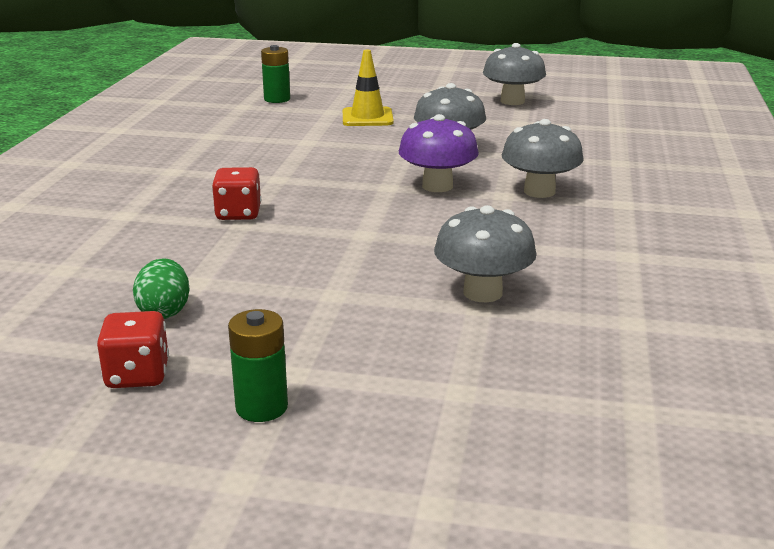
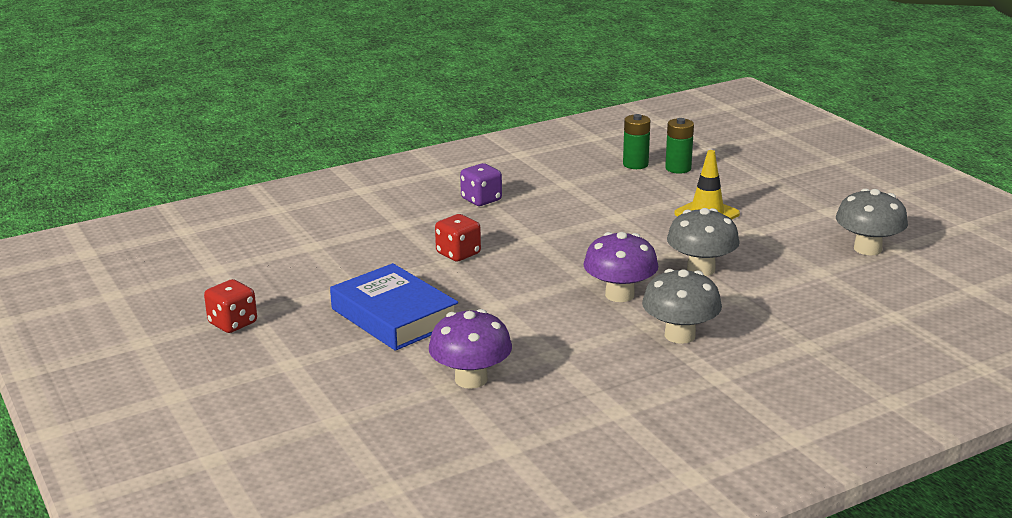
camera: 50 degrees right, 0 degrees up
(161, 170) = (481, 200): none -> purple dice
(164, 311) = (305, 296): green egg -> none
(261, 407) = (245, 371): green battery -> green battery (635, 164)
(298, 283) = (394, 316): none -> blue book
(482, 292) = (471, 379): grey mushroom -> purple mushroom

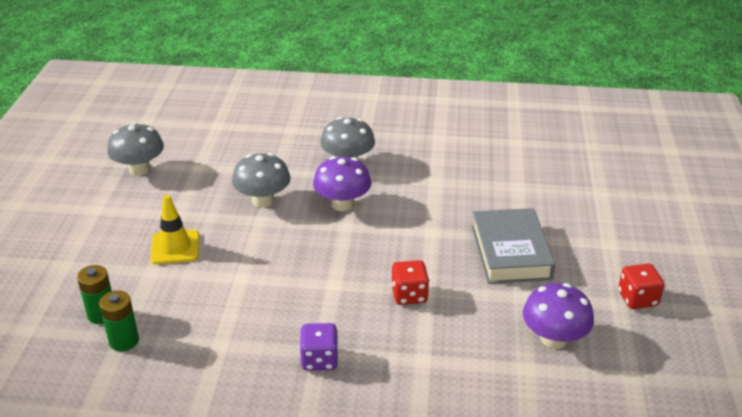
camera: 145 degrees left, 10 degrees up
(394, 316) = (510, 252): blue book -> grey book
(471, 379) = (500, 185): purple mushroom -> purple mushroom (554, 339)

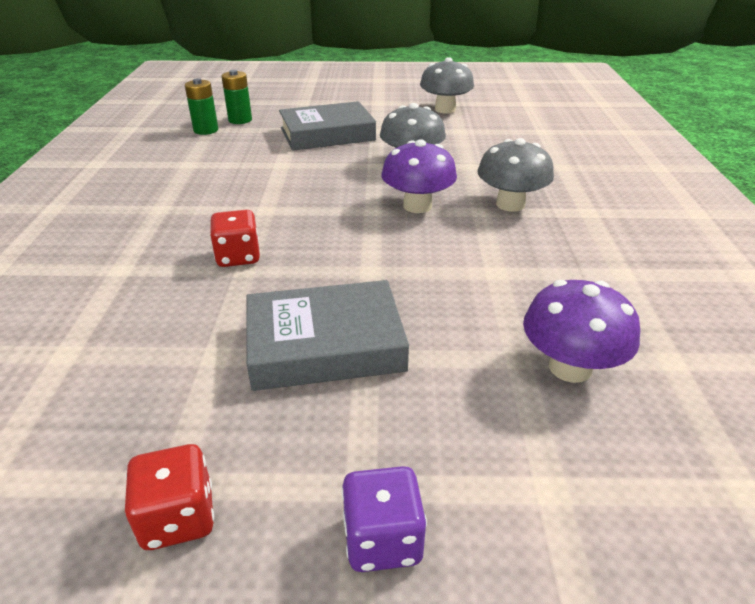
camera: 85 degrees right, 0 degrees up
(175, 247) = (327, 134): yellow traffic cone -> grey book
(319, 360) = (148, 209): purple dice -> purple dice (382, 539)
(554, 339) = (111, 385): purple mushroom -> purple mushroom (570, 367)

